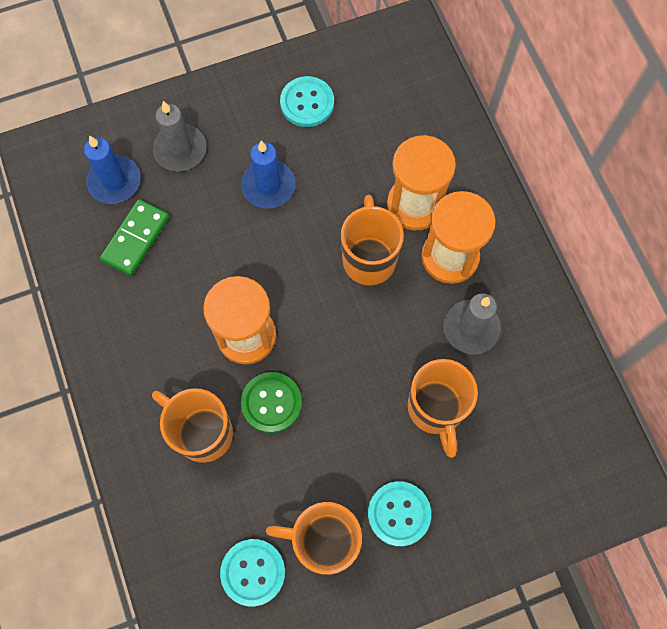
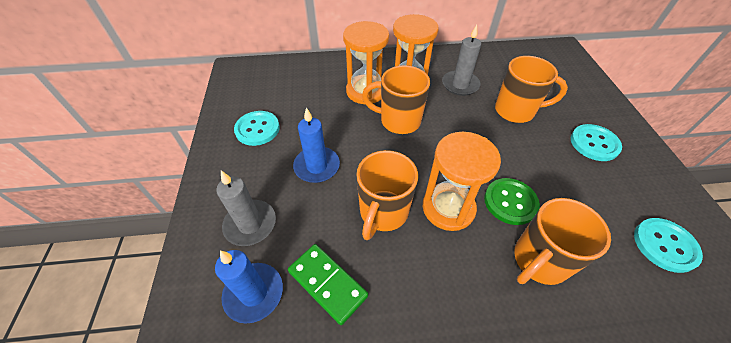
camera: 75 degrees left, 20 degrees down
(324, 541) = (624, 190): orange mug -> orange mug (383, 213)

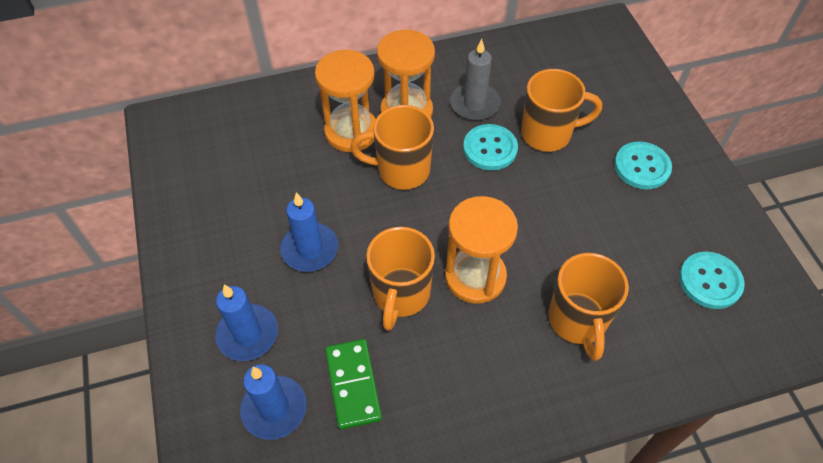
camera: 10 degrees left, 5 degrees up
(250, 224) = (248, 334): grey candle -> blue candle
(257, 129) = (220, 210): turquoise button -> turquoise button (490, 148)
(327, 284) = (353, 385): green domino -> green domino turned 45 degrees clockwise
(510, 202) = (545, 258): green button -> none
(539, 261) = (577, 321): orange mug -> orange mug turned 45 degrees counterclockwise

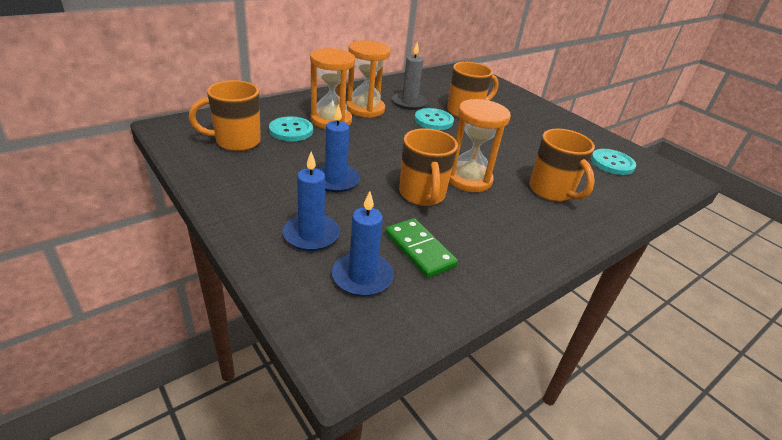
camera: 25 degrees left, 20 degrees down
(401, 170) = (380, 135): orange mug -> orange mug (236, 142)
(642, 167) = (532, 120): turquoise button -> turquoise button (291, 130)

